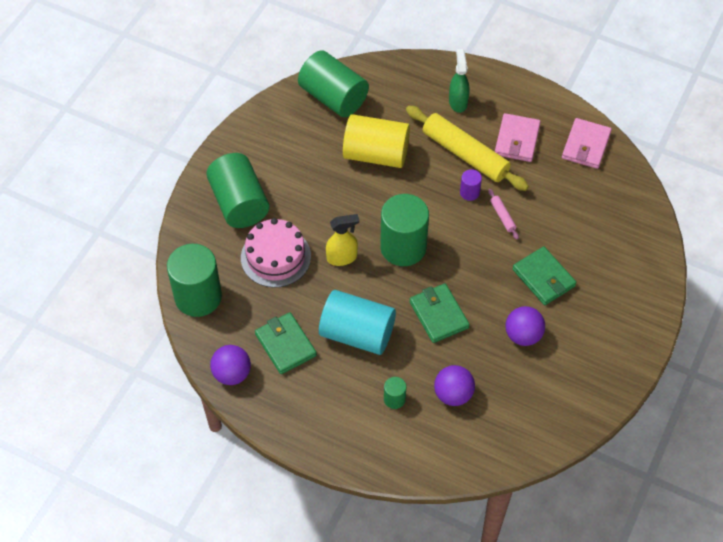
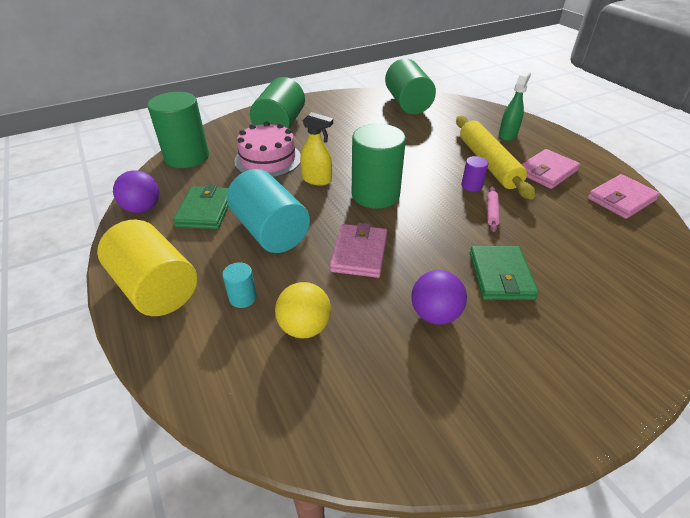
camera: 35 degrees right, 15 degrees down
(376, 154) = (410, 138): yellow cylinder -> yellow cylinder (156, 288)
(394, 399) = (243, 297): green cylinder -> turquoise cylinder
(439, 315) = (359, 253): green wallet -> pink wallet
(453, 394) = (304, 327): purple ball -> yellow ball

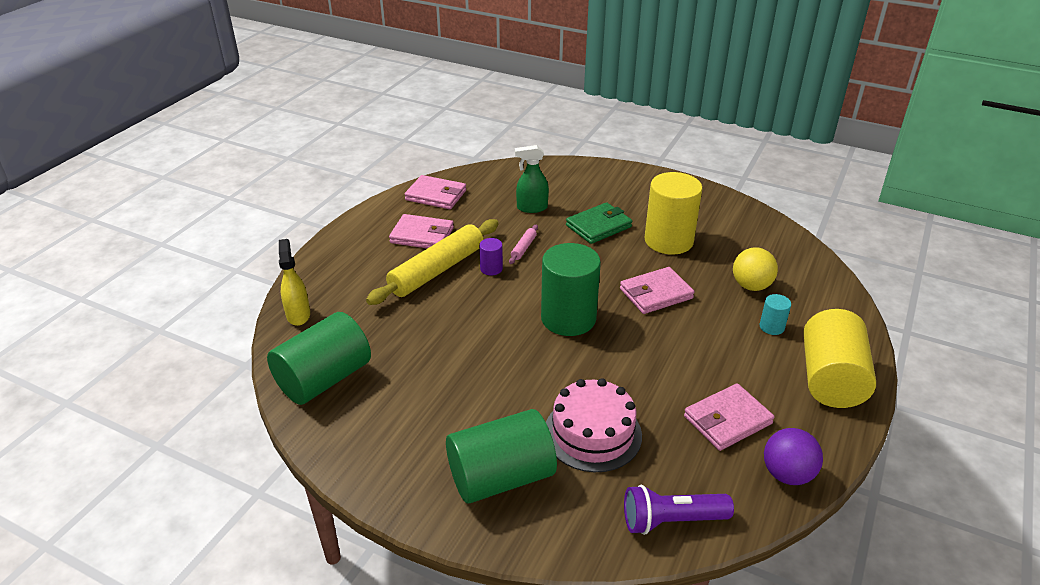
camera: 125 degrees left, 5 degrees down
(187, 157) = (671, 520): green cylinder -> purple flashlight
(205, 210) = (727, 420): green wallet -> pink wallet
(270, 231) = (695, 356): turquoise cylinder -> none
(317, 180) = (587, 369): yellow spray bottle -> yellow spray bottle (298, 315)
(435, 314) = (668, 241): purple ball -> yellow cylinder
(491, 212) = (523, 248): pink rolling pin -> pink rolling pin turned 45 degrees counterclockwise
(507, 135) = (359, 273): green spray bottle -> green spray bottle (531, 208)

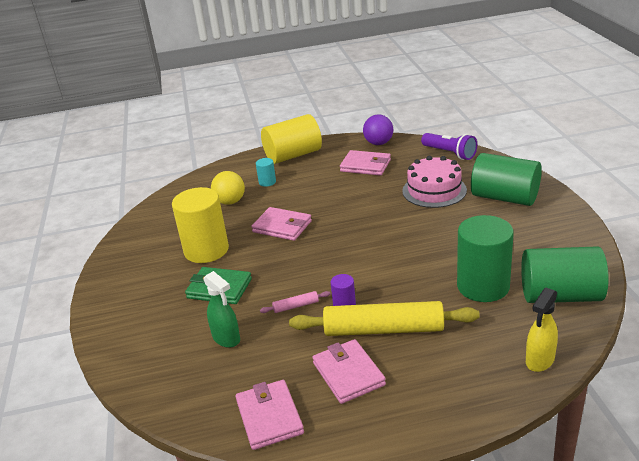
camera: 125 degrees left, 5 degrees down
(568, 318) = (354, 243): green cylinder -> green cylinder (483, 286)

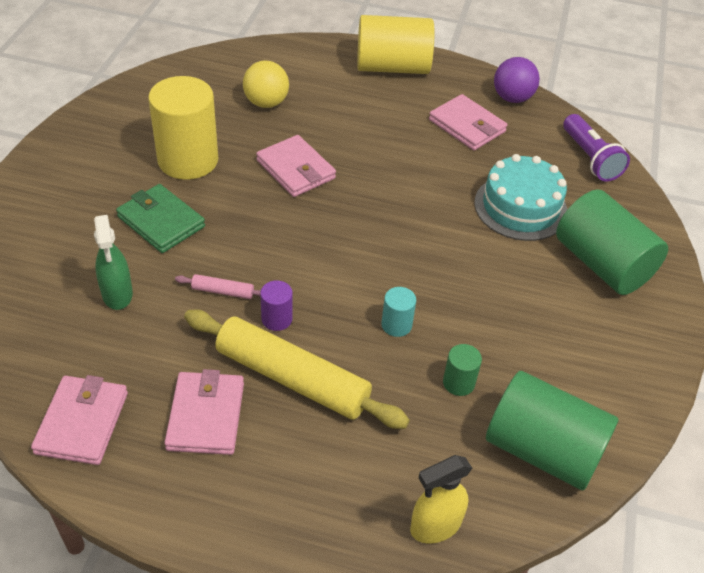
camera: 20 degrees right, 15 degrees up
(267, 182) = (330, 94): turquoise cylinder -> turquoise cylinder (396, 325)
(434, 190) = (520, 207): pink cake -> turquoise cake
(483, 286) = (458, 383): green cylinder -> green cylinder, size x0.44

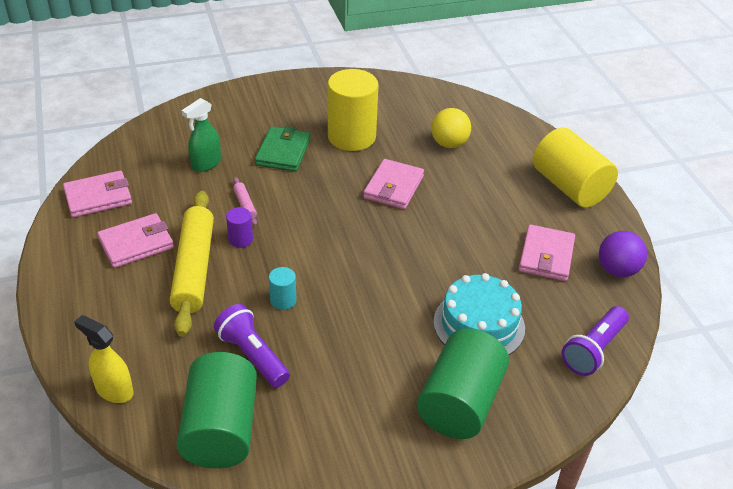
camera: 60 degrees right, 5 degrees down
(458, 383) = (252, 356): green cylinder -> purple flashlight

